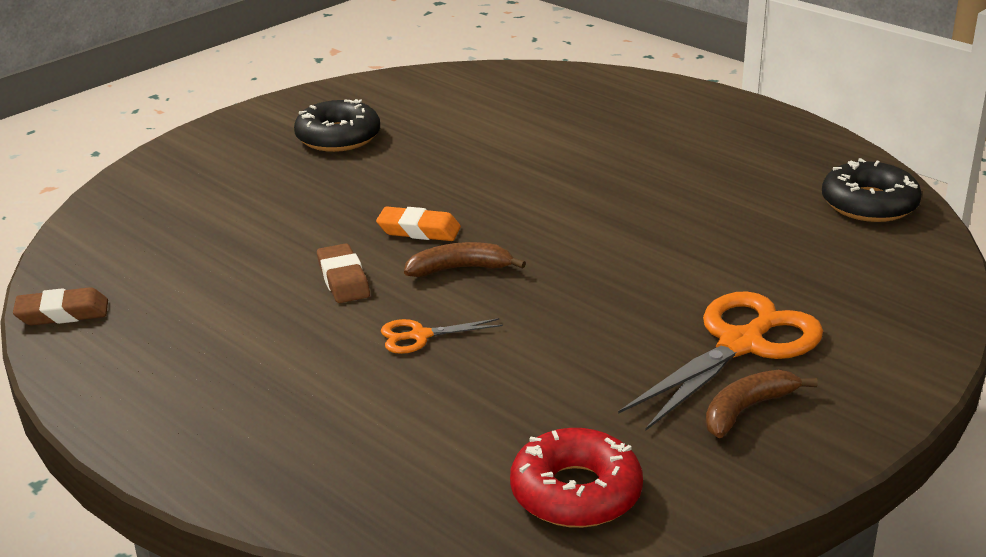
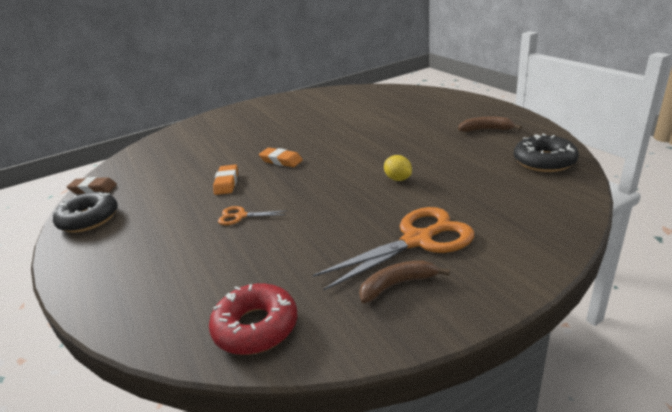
camera: 20 degrees right, 0 degrees up
(338, 137) = (277, 115): black donut -> black donut (89, 219)
(343, 279) = (227, 183): brown eraser -> orange eraser
(459, 269) = (287, 182): brown banana -> brown banana (486, 129)
(654, 250) = (398, 179): none -> yellow lemon

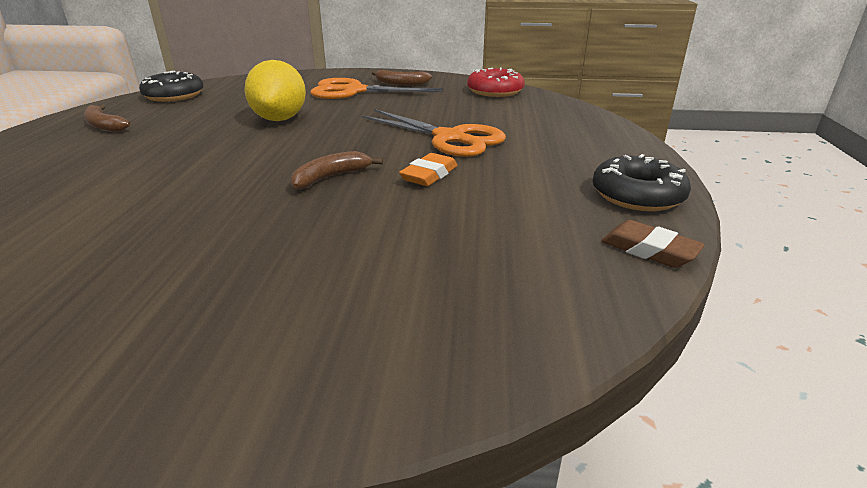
camera: 150 degrees left, 0 degrees up
(241, 216) = (449, 138): orange scissors -> orange scissors, size x2.08
(281, 161) = (330, 177): orange eraser -> brown banana
(398, 179) = (280, 119): yellow lemon -> yellow lemon, size x2.01

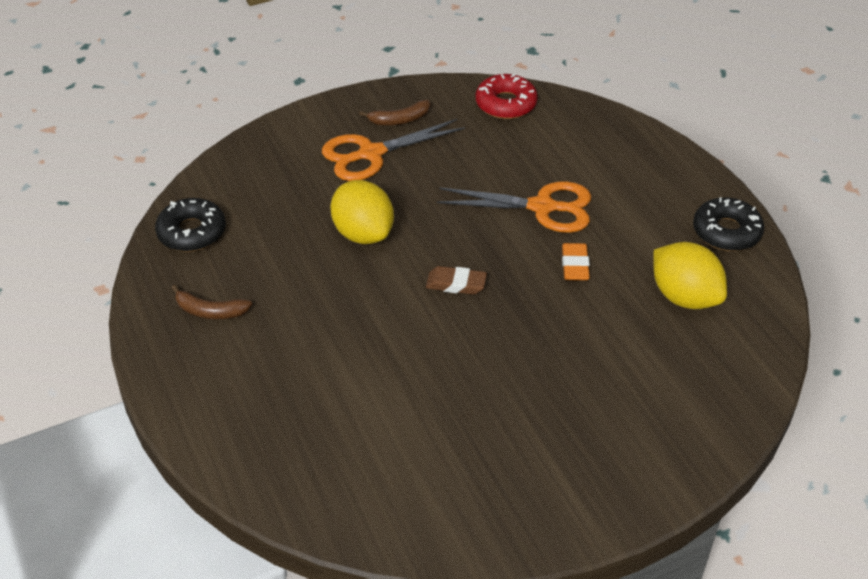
camera: 30 degrees left, 15 degrees up
(330, 177) = (508, 298): brown banana -> none
(525, 227) = (684, 297): none -> yellow lemon
(649, 250) = (764, 288): brown eraser -> brown eraser (456, 284)

